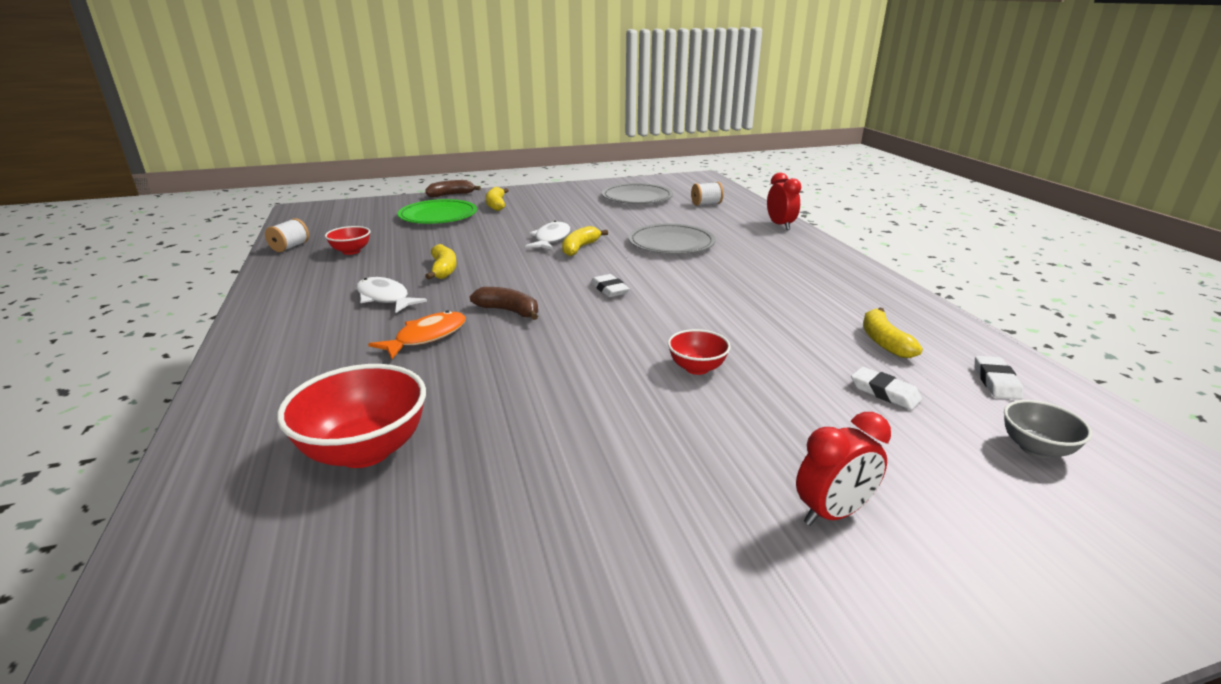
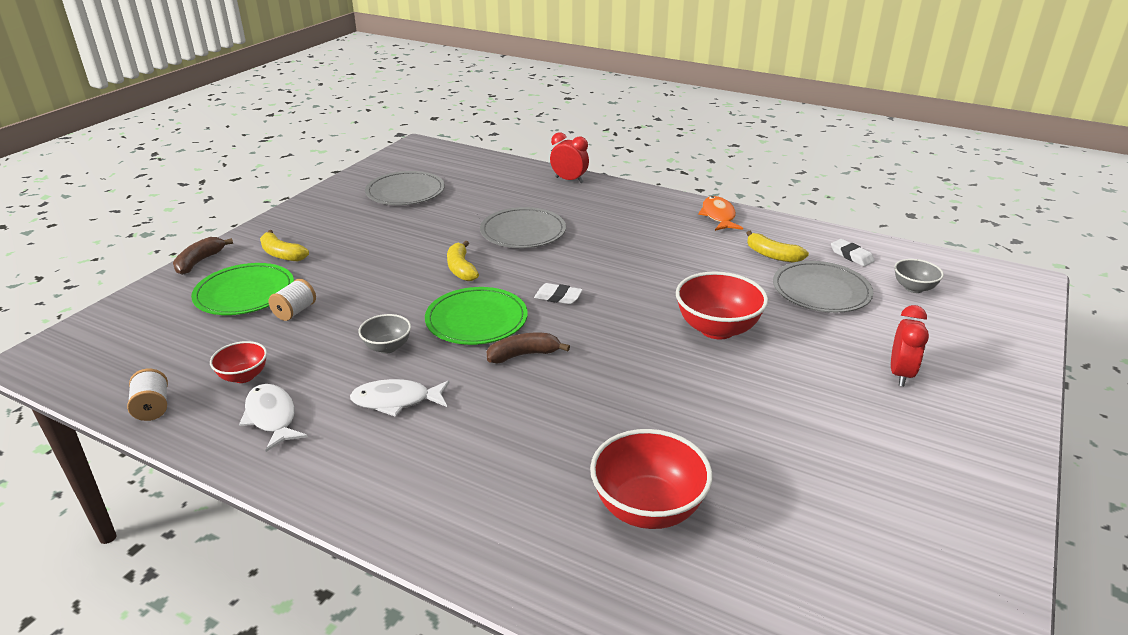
camera: 45 degrees left, 5 degrees up
(426, 337) = (509, 411): orange fish -> orange fish (718, 216)
(443, 270) = (387, 347): yellow banana -> grey bowl
(525, 278) = (476, 320): none -> green plate
(551, 239) = (418, 270): white fish -> white fish (272, 417)
(697, 368) = (717, 329): red bowl -> red bowl, size x1.80
(706, 204) = (477, 177): white spool -> white spool (295, 311)
(884, 392) = (821, 291): white eraser -> grey plate

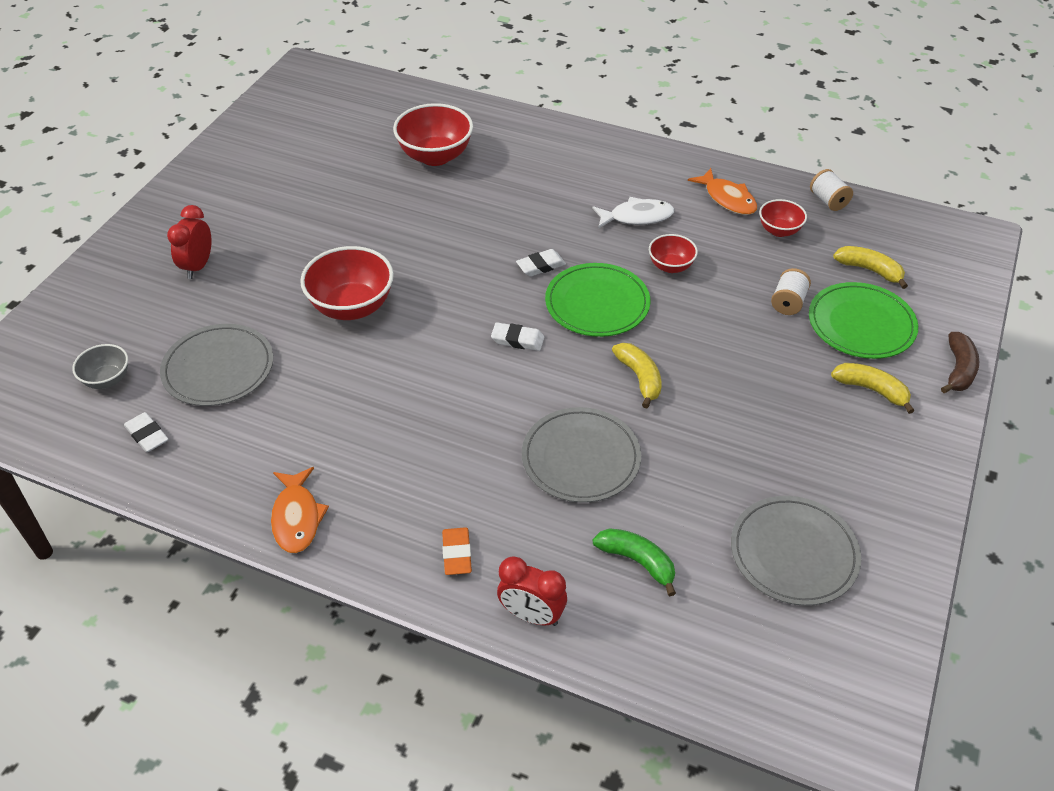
camera: 175 degrees right, 15 degrees up
(272, 417) = (727, 199): white fish -> orange fish
(387, 347) = (670, 266): grey bowl -> red bowl
(501, 193) = (637, 561): none -> green banana
(523, 355) = (541, 266): brown banana -> white eraser
(612, 200) = (457, 554): none -> orange eraser
(772, 255) = (250, 429): yellow banana -> yellow banana (869, 270)

